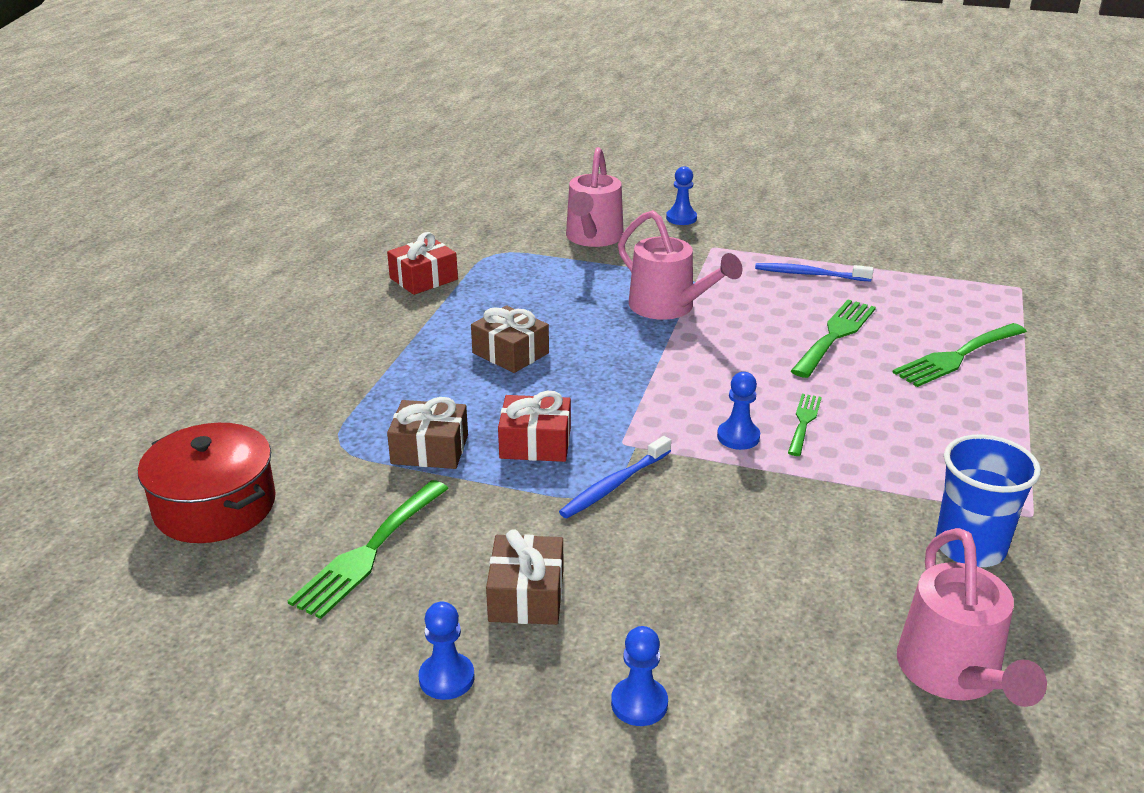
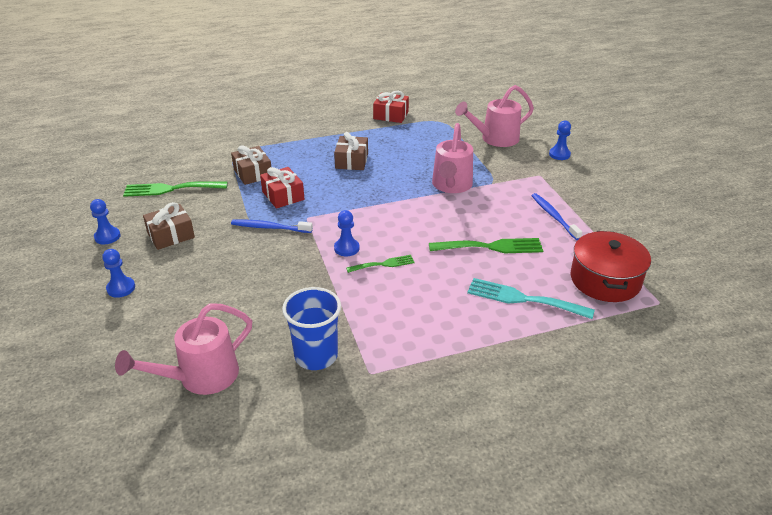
camera: 55 degrees right, 5 degrees up
(215, 506) = (173, 147): red pot -> red pot (605, 280)
(956, 357) = (523, 299): green fork -> turquoise fork

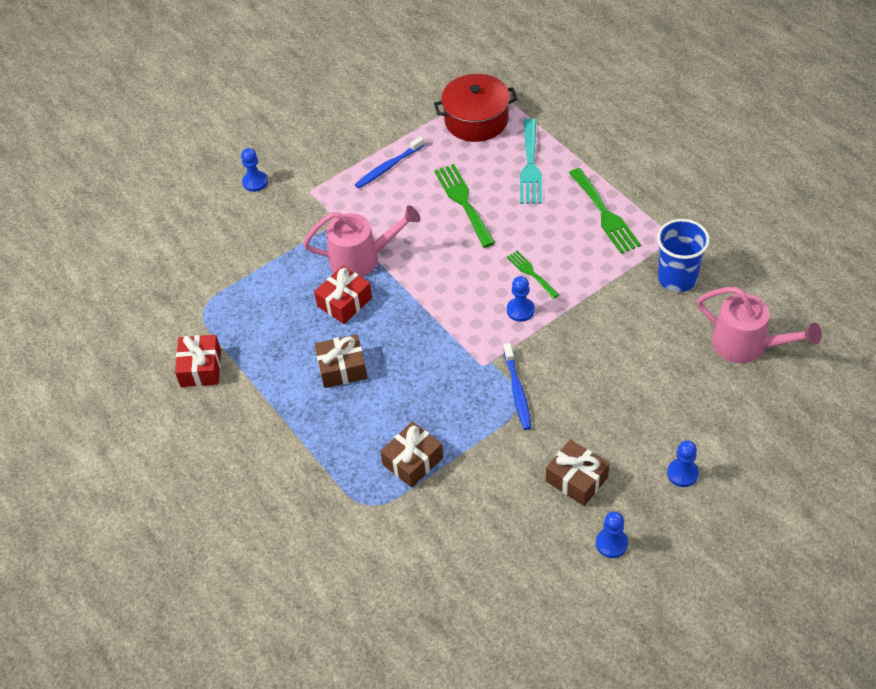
camera: 105 degrees left, 15 degrees up
(170, 189) = (487, 535): green fork -> green fork (605, 214)
(283, 196) = (449, 406): red gift -> red gift (344, 302)
(494, 139) = (235, 245): pink watering can -> none

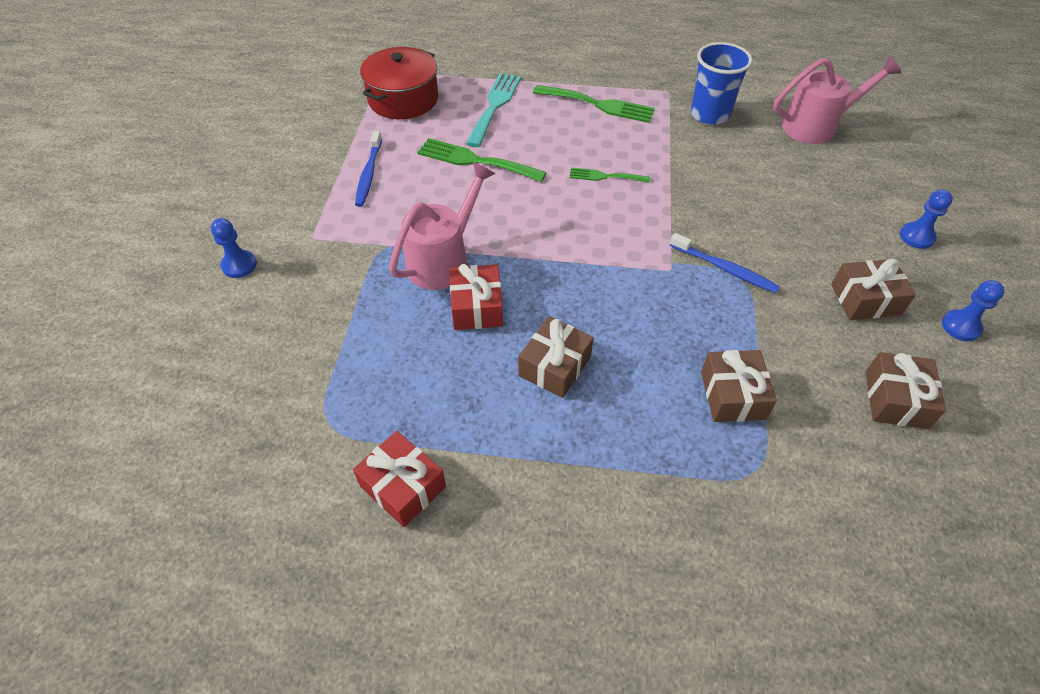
camera: 50 degrees left, 0 degrees up
(500, 541) = (895, 399): none -> brown gift
(520, 310) = (637, 208): blue pawn -> none
(530, 166) = (495, 106): turquoise fork -> turquoise fork turned 120 degrees counterclockwise

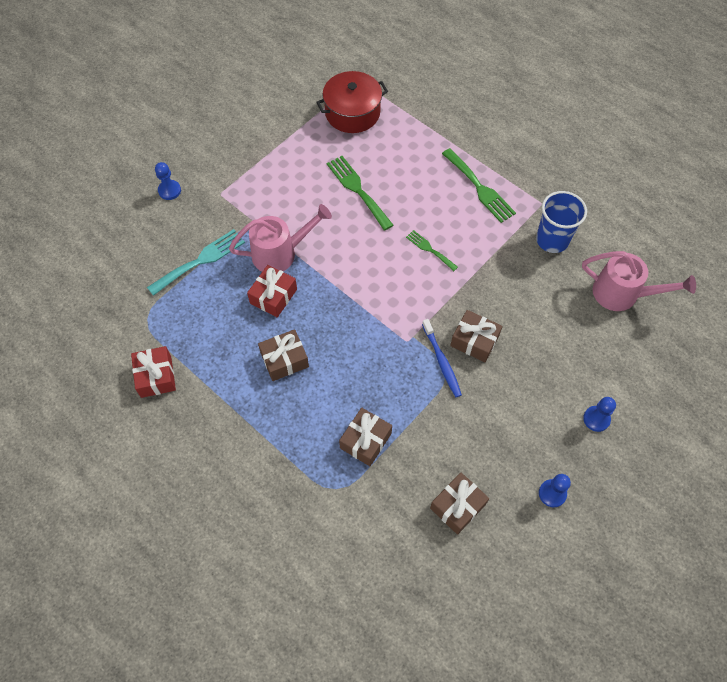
camera: 35 degrees right, 10 degrees up
(369, 174) = (285, 164): blue toothbrush -> none
(495, 106) = (407, 150): turquoise fork -> turquoise fork (201, 260)
(865, 300) = (510, 437): brown gift -> brown gift (474, 341)

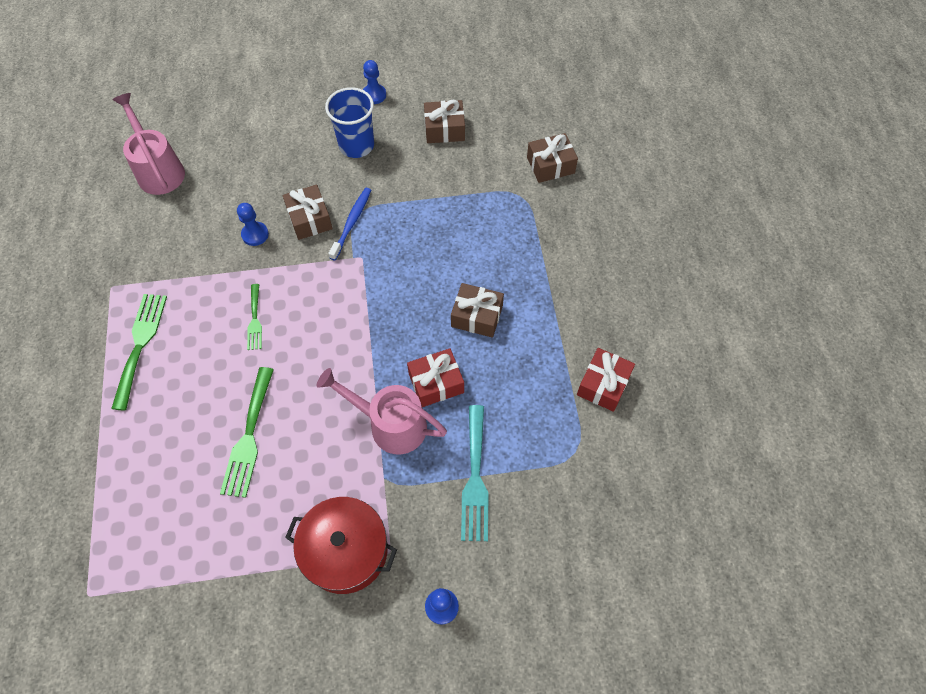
camera: 140 degrees left, 0 degrees up
(201, 260) = (475, 479): turquoise fork -> turquoise fork turned 90 degrees counterclockwise
(352, 113) = (146, 548): red pot -> red pot (345, 551)
(365, 440) = (468, 210): brown gift -> brown gift (550, 165)
(552, 240) = (148, 249): blue cup -> blue cup (356, 145)
(596, 419) = (291, 112): blue pawn -> blue pawn (255, 234)

